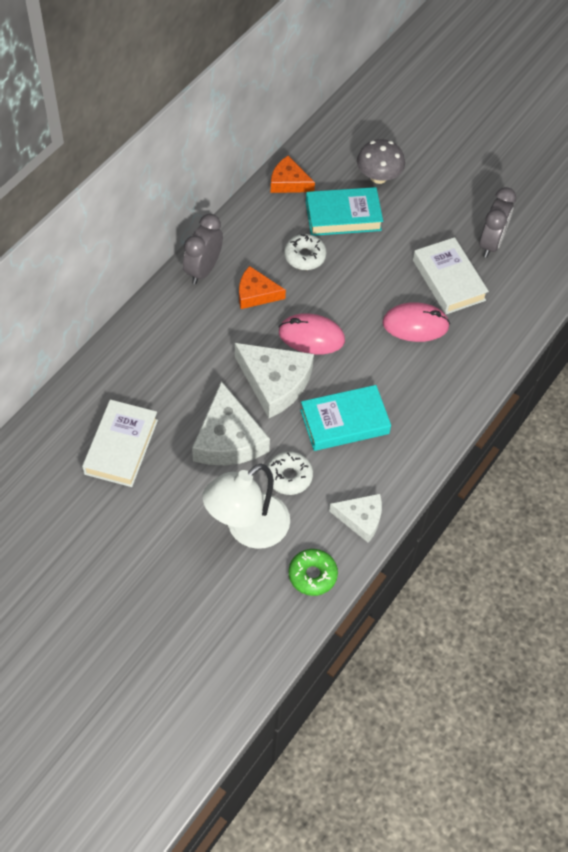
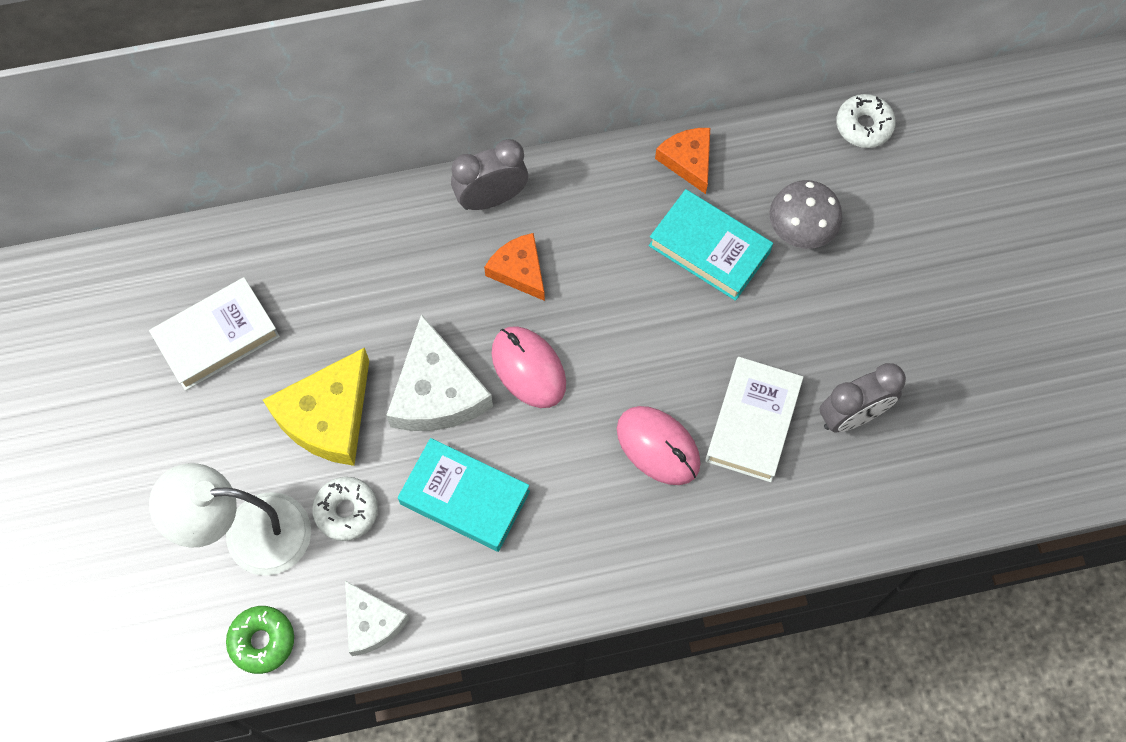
camera: 45 degrees right, 10 degrees up
(228, 438) = (328, 416): white cheese -> yellow cheese
(305, 256) = (616, 266): white donut -> white donut (863, 126)

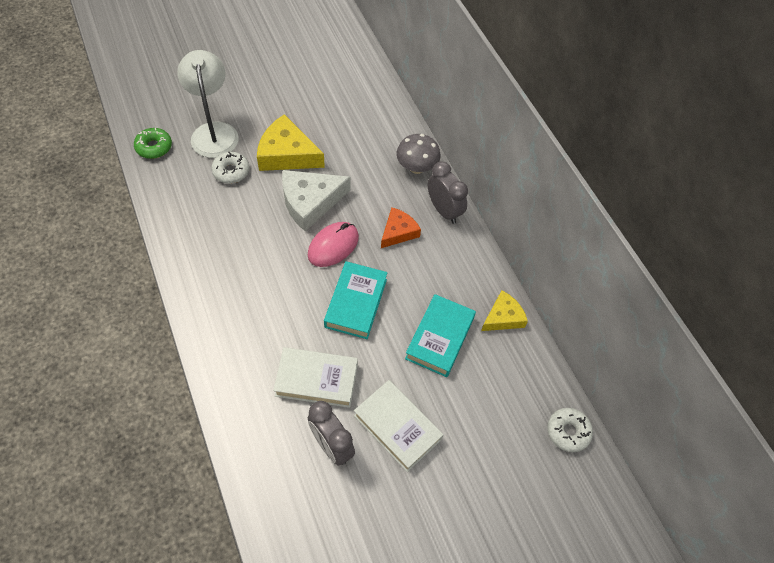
camera: 75 degrees right, 10 degrees down
(217, 337) = (326, 99): white book -> white book (397, 427)
(371, 622) = (166, 193): white cheese -> none
(465, 497) = (245, 225): turquoise book -> turquoise book (356, 303)
(658, 446) = (291, 324): pink mouse -> none
(688, 161) = (503, 317): orange cheese -> yellow cheese
(800, 230) = (469, 395): grey mushroom -> grey mushroom (416, 167)

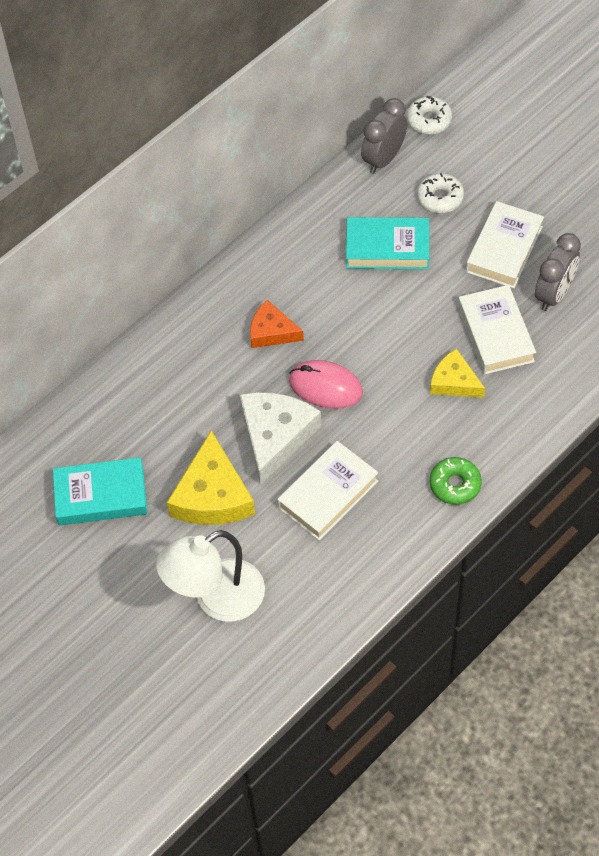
camera: 105 degrees left, 0 degrees up
(154, 147) = (278, 657): green donut -> green donut (455, 485)
(231, 171) = (272, 544): white donut -> white donut (440, 198)
(247, 214) = (328, 494): none -> white book
(310, 202) = (275, 436): white cheese -> white cheese turned 120 degrees counterclockwise
(356, 303) = (387, 335): turquoise book -> turquoise book (101, 495)
(416, 167) = (164, 348): grey mushroom -> none
(444, 210) = (217, 299): grey clock -> grey clock (383, 159)
(503, 317) = (332, 203): yellow cheese -> yellow cheese (454, 382)

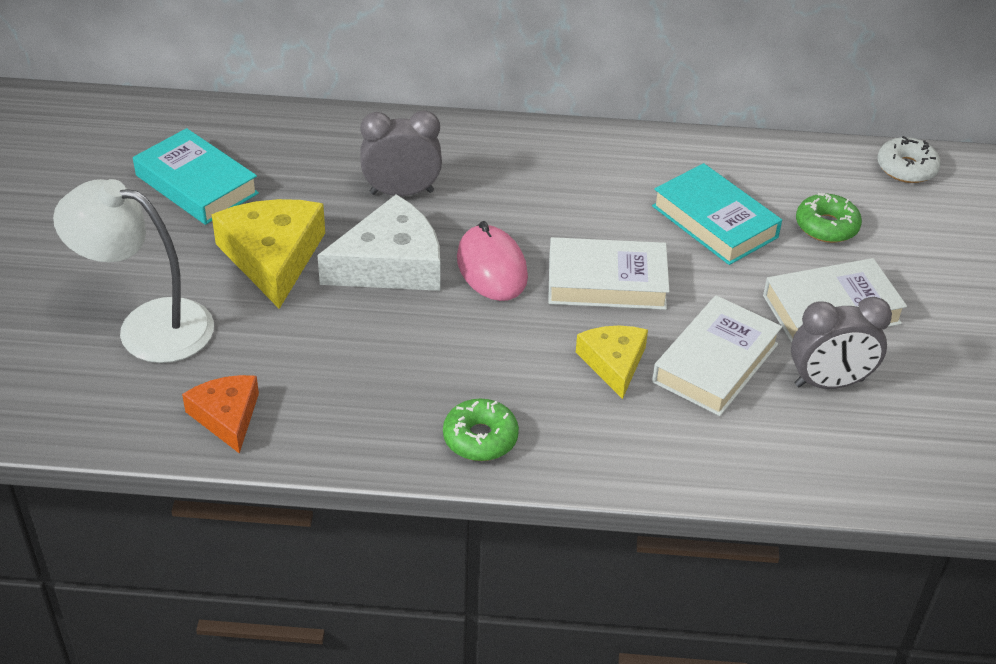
camera: 45 degrees right, 15 degrees down
(212, 495) = (273, 257): yellow cheese -> yellow cheese turned 120 degrees clockwise
(272, 332) = (513, 196): orange cheese -> orange cheese (227, 416)
(328, 494) = (360, 341): white book -> white book (607, 282)
(383, 159) = (815, 162): grey clock -> grey clock (401, 192)
(440, 198) = (826, 226): white donut -> green donut

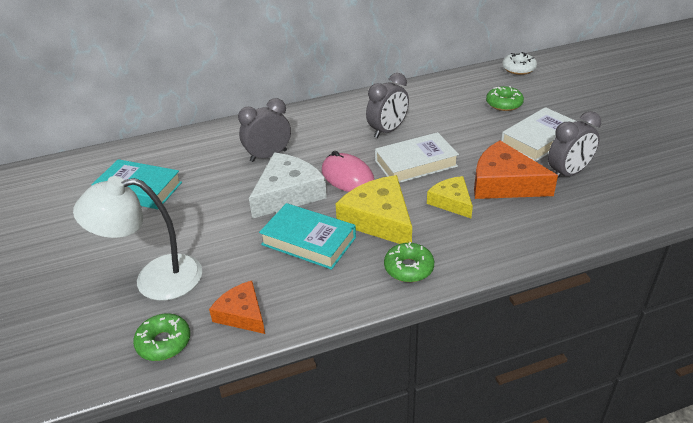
camera: 20 degrees left, 5 degrees down
(114, 416) = (164, 342): none -> green donut
(273, 257) = (213, 213): yellow cheese -> yellow cheese (379, 219)
(604, 211) = (387, 131): none -> grey clock
(714, 222) = (448, 118): turquoise book -> turquoise book (308, 241)
(715, 363) = (504, 183): white book -> orange cheese

